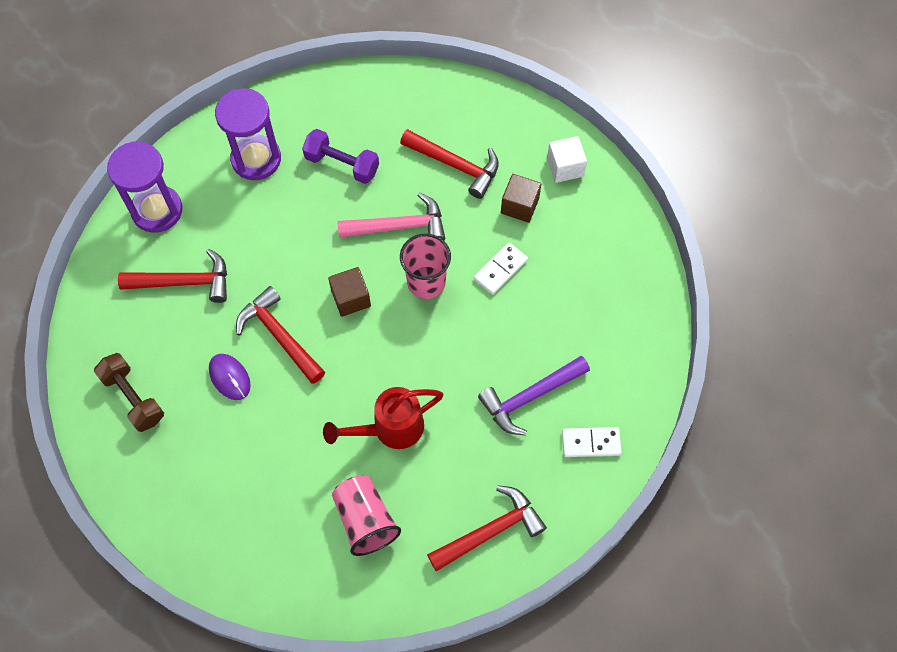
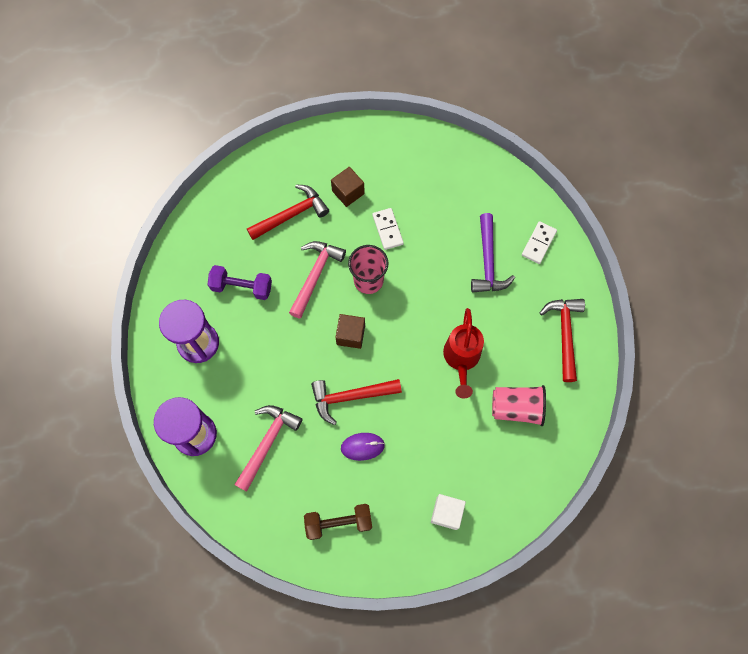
camera: 60 degrees left, 5 degrees up
(184, 282) = (267, 443): red hammer -> pink hammer
(342, 164) = (242, 287): purple dumbbell -> purple dumbbell turned 45 degrees clockwise
(565, 167) = (337, 149): white cube -> white cube (446, 513)

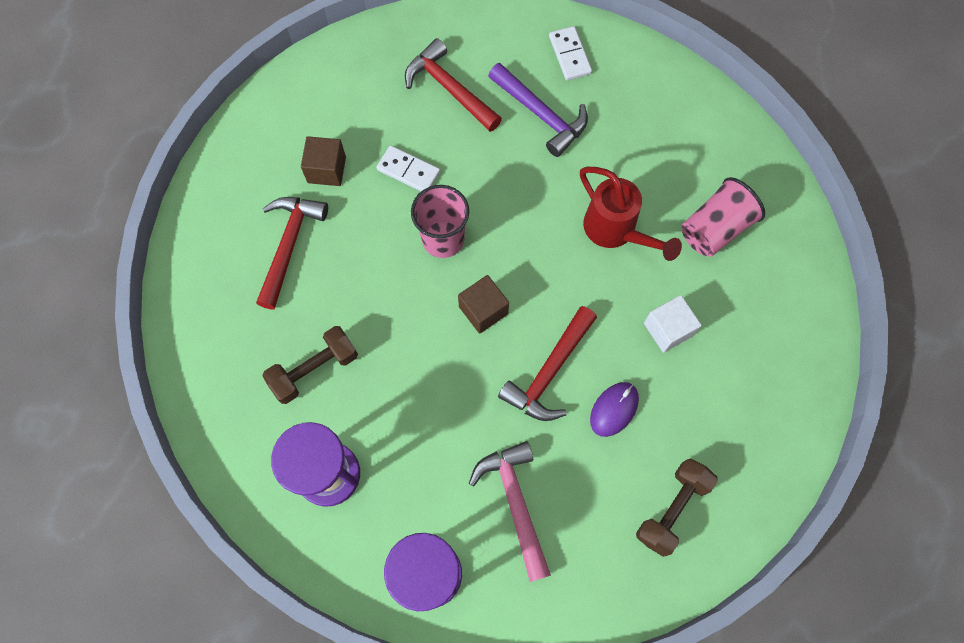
camera: 45 degrees left, 0 degrees up
(242, 287) = (314, 369): purple dumbbell -> brown dumbbell
(315, 275) = (382, 284): pink hammer -> none
(446, 513) = (760, 392): white cube -> white cube (668, 329)
(564, 334) = (683, 119): red hammer -> red hammer (449, 89)

